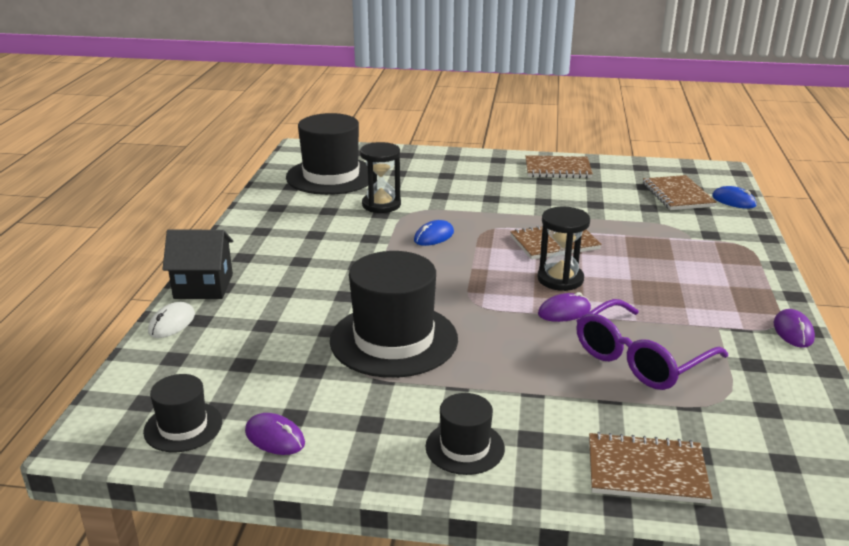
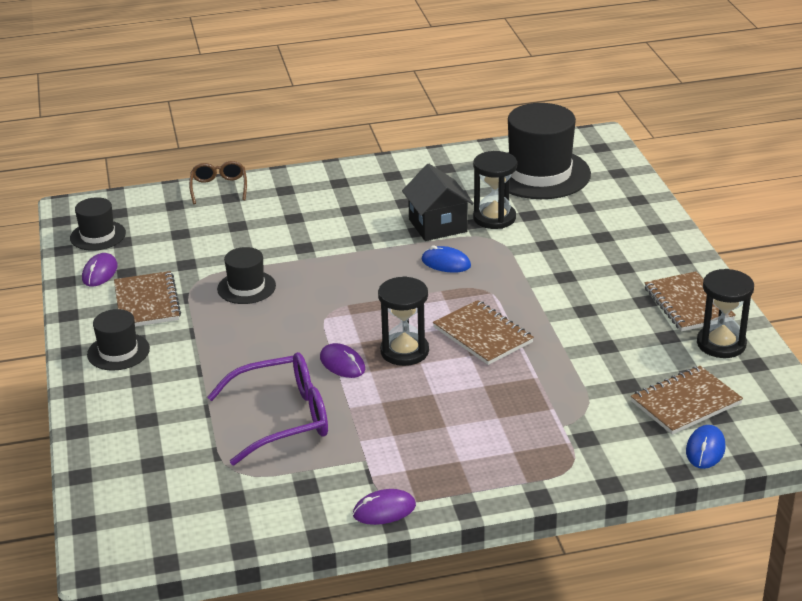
camera: 70 degrees right, 5 degrees up
(172, 323) = (219, 188): white mouse -> brown glasses
(203, 286) = (280, 182): black house -> black house (437, 225)
(394, 340) = (246, 287): black hat -> black hat, size x0.52
(612, 171) = (721, 344): none -> black hourglass
(641, 358) = (282, 418): purple glasses -> purple glasses turned 135 degrees clockwise
(646, 471) = (121, 439): brown notebook -> brown notebook (147, 302)

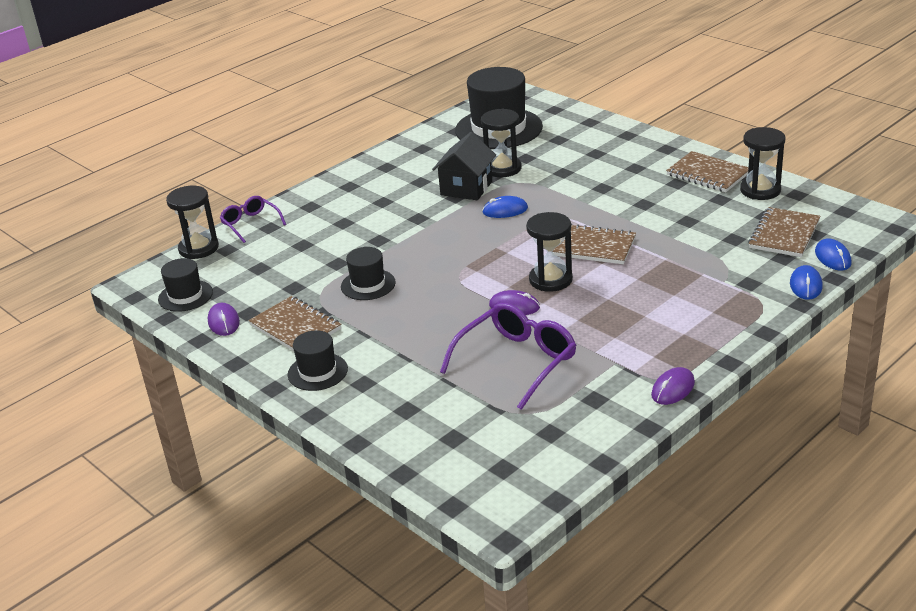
camera: 30 degrees left, 0 degrees up
(154, 195) = (198, 248): none -> black hourglass
(219, 188) = (251, 224): brown glasses -> purple glasses
(437, 225) = (466, 188): black house -> black house turned 75 degrees clockwise
(639, 466) = (805, 285): none -> blue mouse

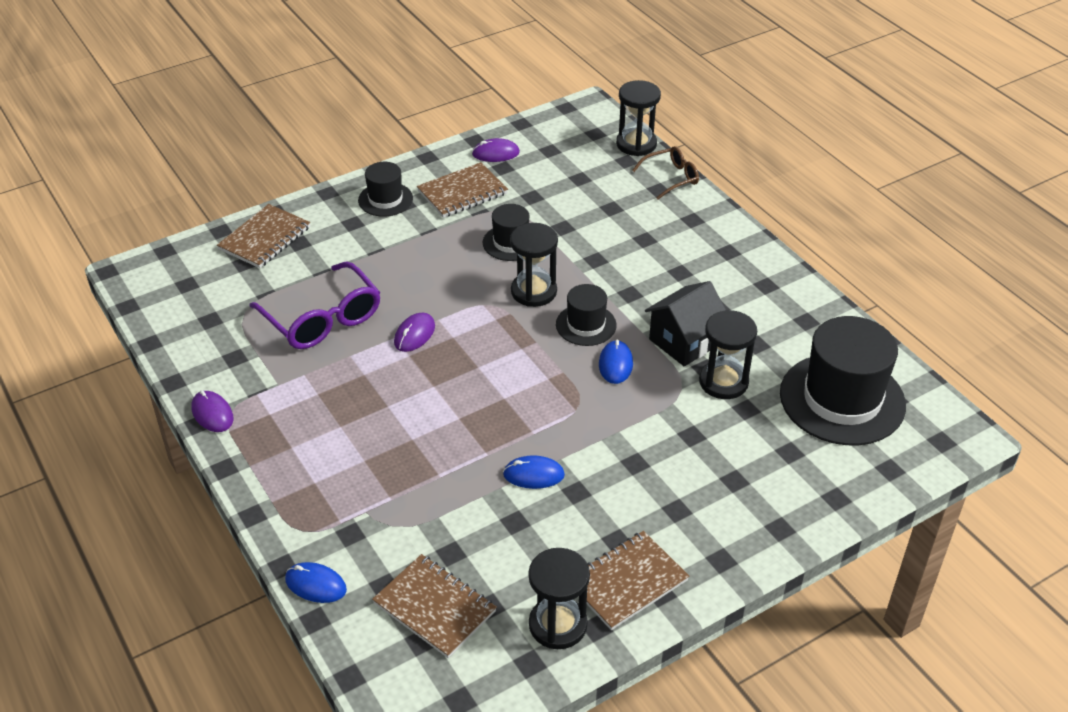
camera: 100 degrees right, 10 degrees up
(185, 296) = (552, 134): black hat -> black hat (586, 325)
(251, 224) = (670, 178): purple glasses -> brown glasses
(466, 188) = (684, 342): black house -> black house turned 75 degrees counterclockwise
(550, 280) = (449, 371): black hourglass -> black hourglass (534, 291)
(593, 247) = (497, 420): brown notebook -> brown notebook (265, 238)
(832, 257) = (357, 637): blue mouse -> blue mouse (533, 474)

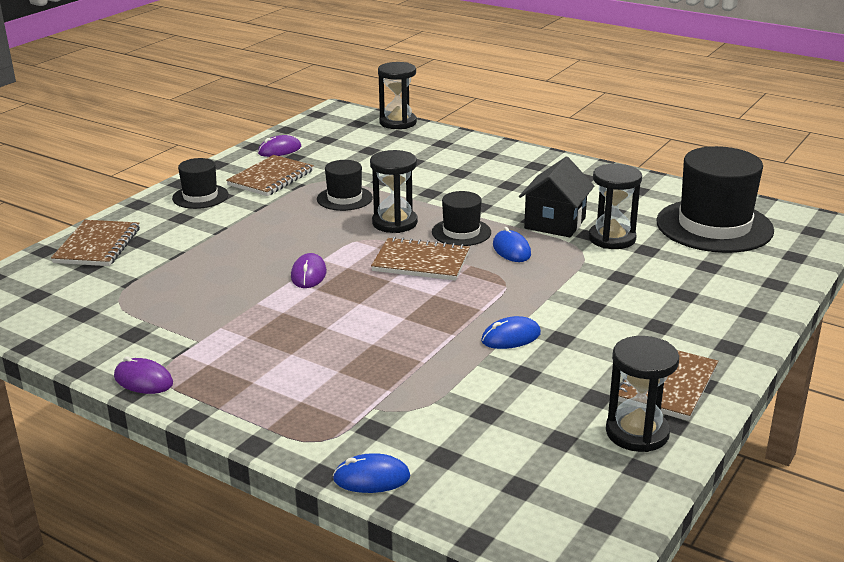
camera: 25 degrees left, 15 degrees down
(322, 318) = (205, 285): purple glasses -> none
(434, 607) = (509, 457): brown notebook -> brown notebook (421, 262)
(670, 178) = (445, 135): brown glasses -> none

